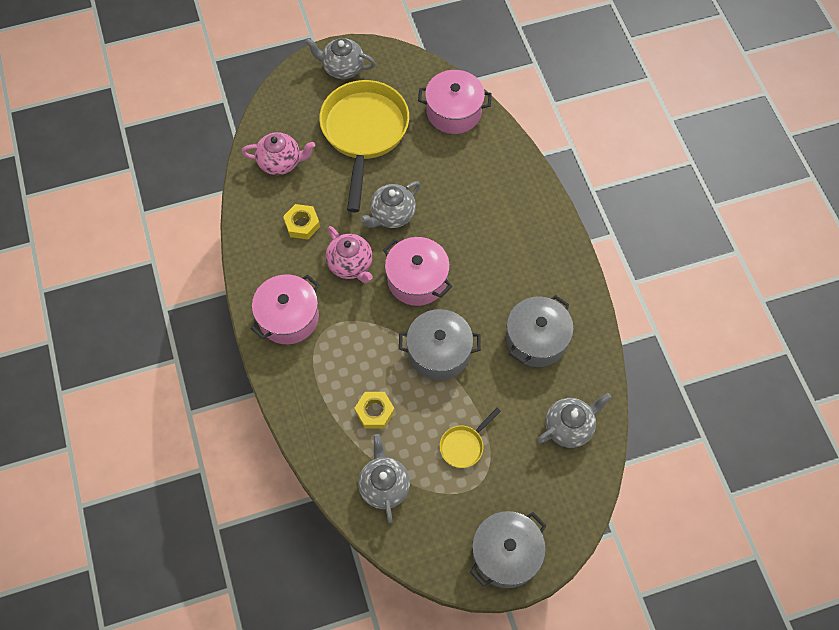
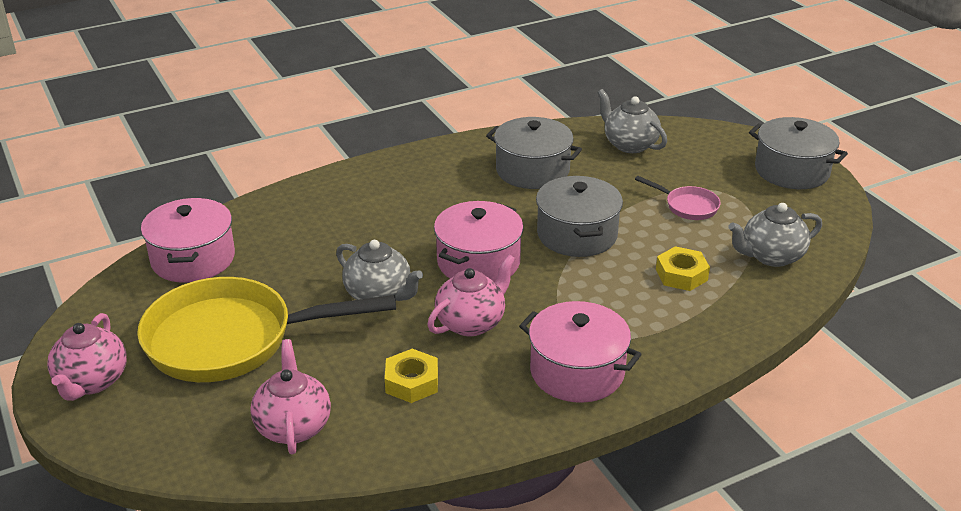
camera: 100 degrees left, 30 degrees down
(342, 68) = (92, 382): grey teapot -> pink teapot
(464, 445) = (687, 206): yellow pan -> pink pan

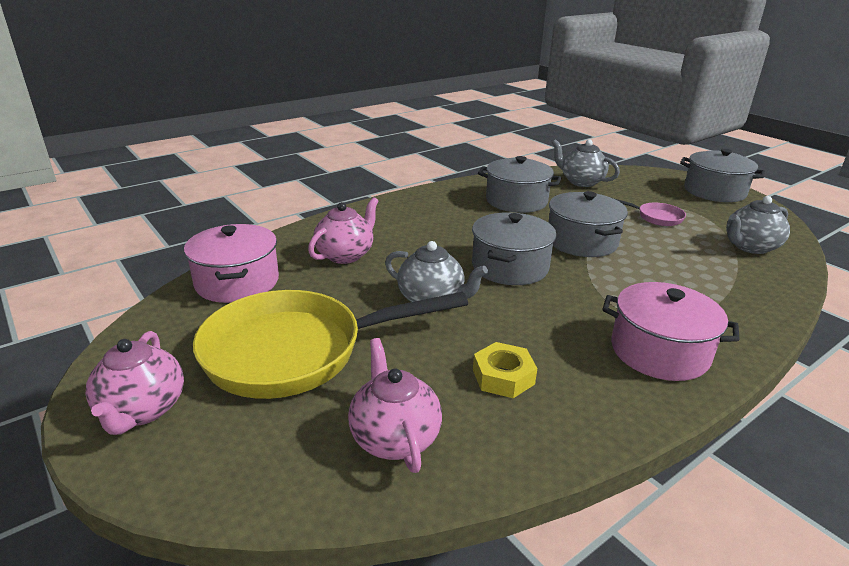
camera: 10 degrees left, 5 degrees down
(471, 323) = (532, 316): pink teapot -> pink teapot (345, 255)
(478, 262) = (510, 267): pink pot -> grey pot
(681, 275) = (690, 265): yellow nut -> none

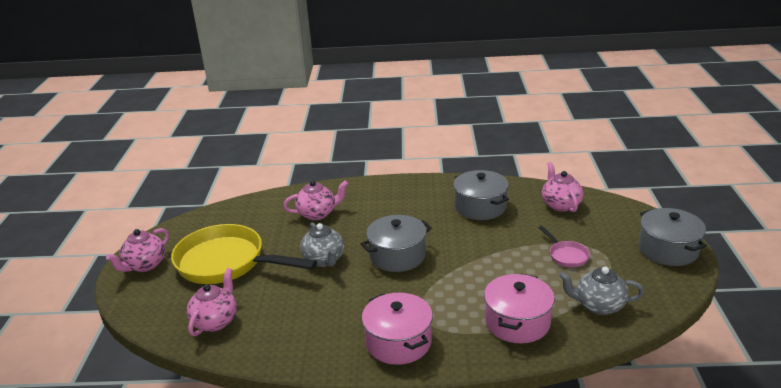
camera: 40 degrees right, 0 degrees up
(237, 282) = (246, 212): pink pot -> pink pot (517, 322)
(503, 377) = (297, 317): yellow nut -> none
(581, 182) = (560, 205): grey teapot -> pink teapot
(581, 241) = (474, 255): grey pot -> none

